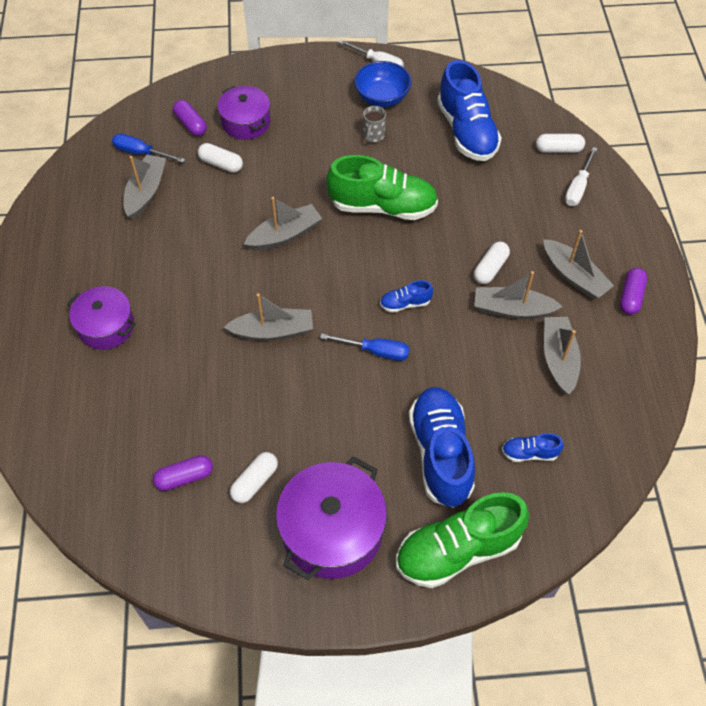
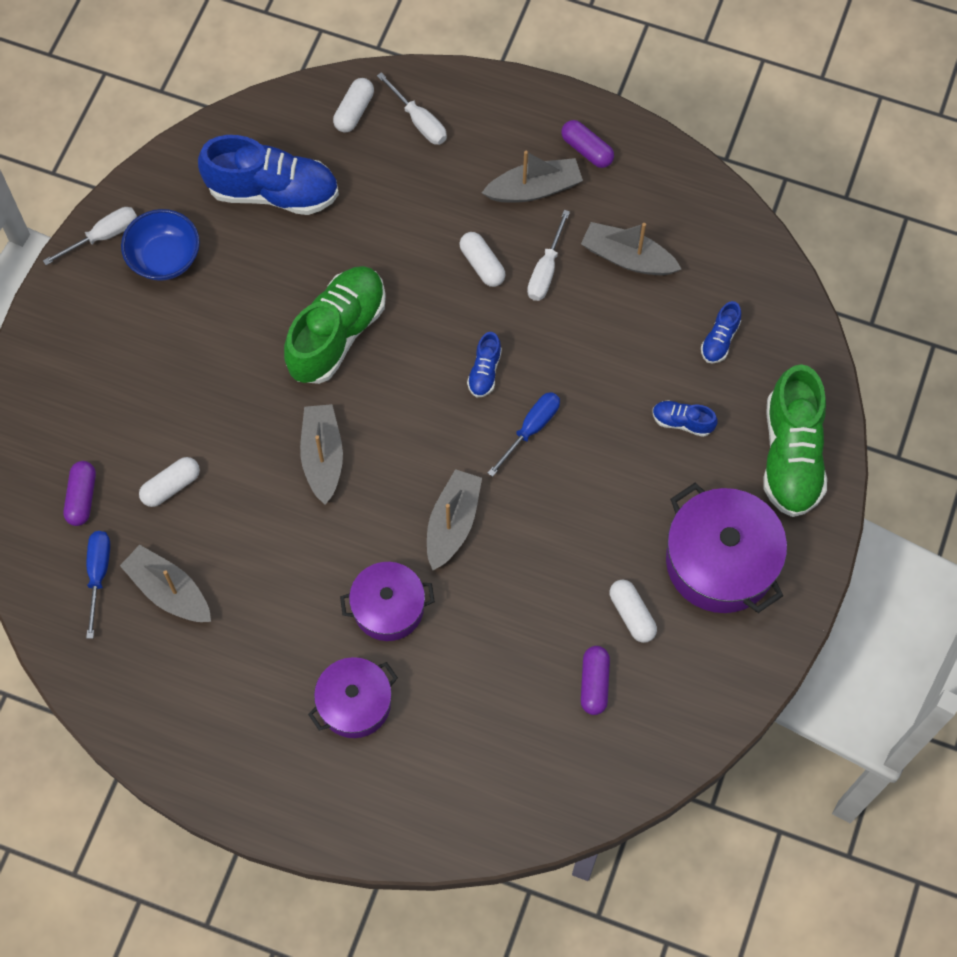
camera: 65 degrees left, 10 degrees up
(141, 153) = (98, 575): blue screwdriver -> blue screwdriver turned 135 degrees clockwise
(191, 124) = (82, 497): purple capsule -> purple capsule turned 75 degrees counterclockwise
(246, 122) = (116, 431): purple pot -> purple pot (388, 608)
(373, 136) = (222, 295): grey mug -> none
(440, 453) = (682, 422): blue shoe -> blue shoe, size x0.45
(512, 309) = (546, 270): grey boat -> white screwdriver

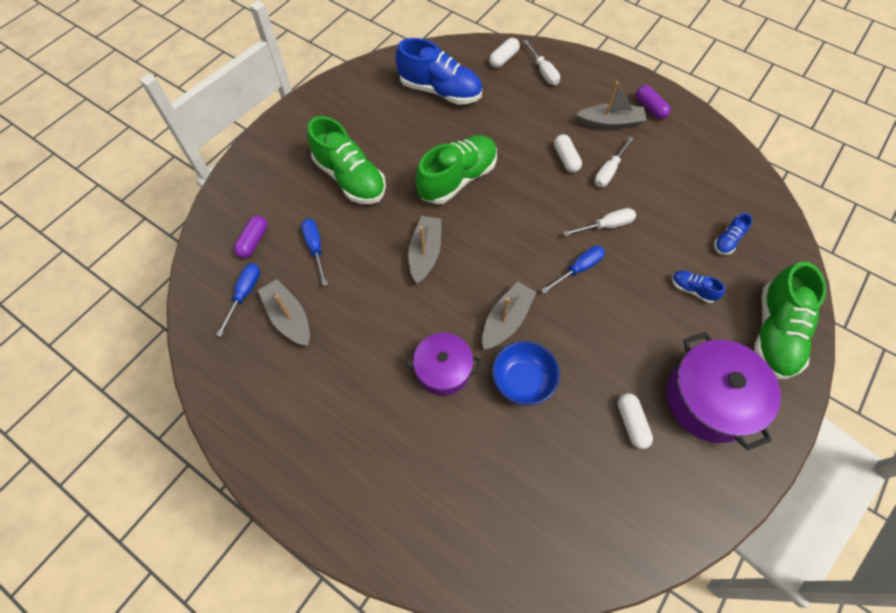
camera: 15 degrees right, 5 degrees down
(103, 236) = (326, 93): white screwdriver -> white screwdriver (606, 226)
(164, 258) = (360, 113): blue bowl -> blue bowl (522, 380)
(171, 486) = (315, 248): white capsule -> blue screwdriver
(184, 369) = (350, 178): none -> green shoe
(355, 703) = (397, 437): purple pot -> none
(484, 372) = (553, 224): blue shoe -> none
(594, 683) = (591, 471): purple capsule -> none
(627, 257) = (667, 175): grey boat -> none

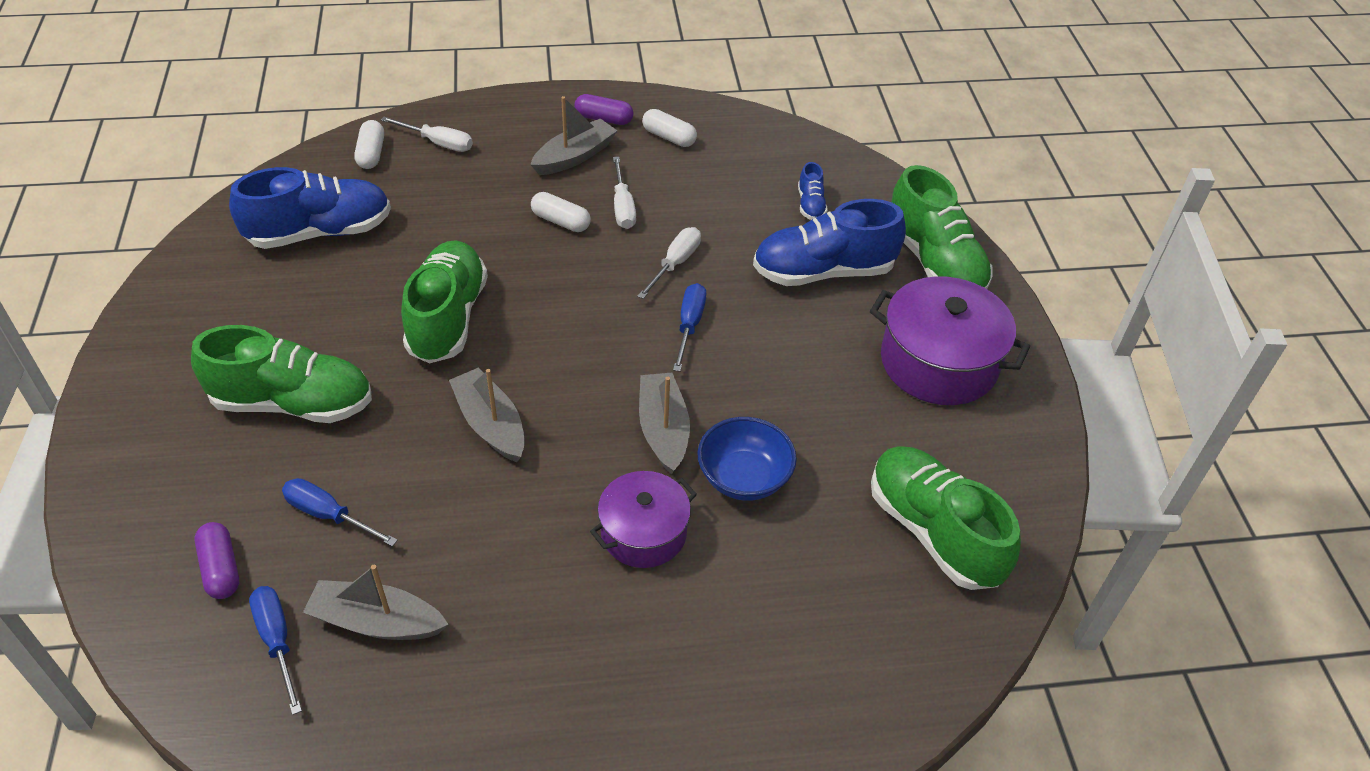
camera: 45 degrees left, 15 degrees down
(598, 498) = (933, 531): none -> green shoe
(631, 423) = (892, 437): white capsule -> white capsule (669, 137)
(692, 290) = (823, 272): blue shoe -> blue shoe, size x2.21

